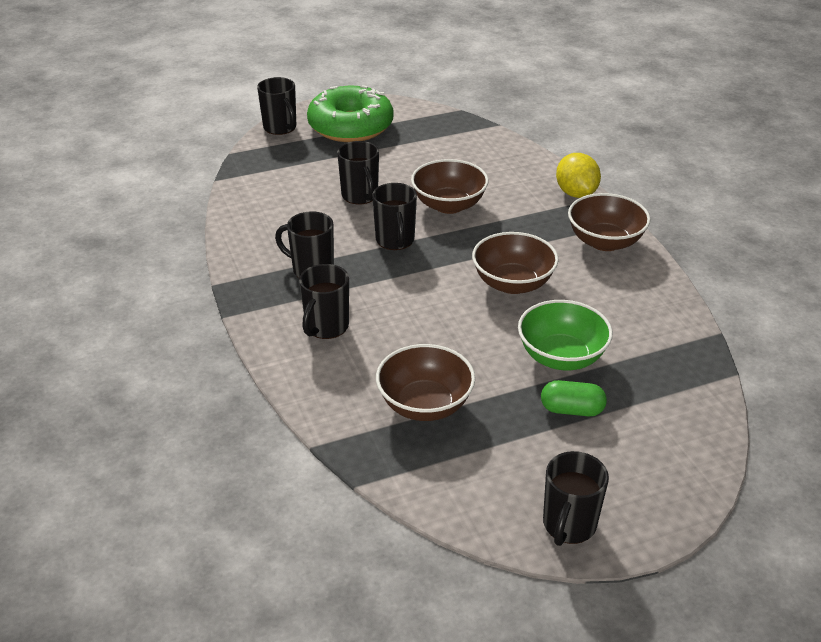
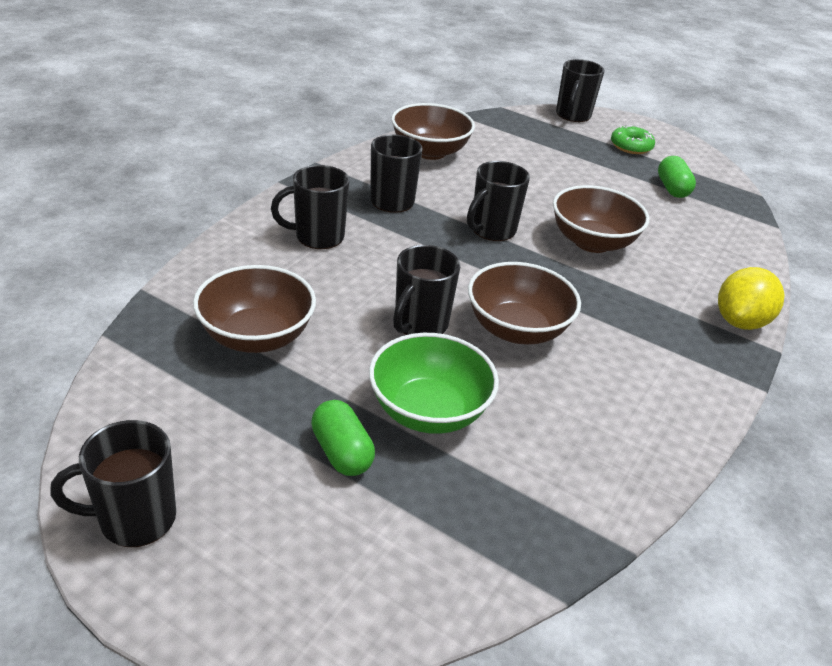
camera: 50 degrees right, 0 degrees up
(350, 126) = (631, 146): green donut -> green donut, size x0.44
(360, 196) = (533, 187): black mug -> black mug (420, 324)
(420, 139) = (672, 189): none -> green capsule
(605, 242) = (682, 376): brown bowl -> brown bowl (429, 151)

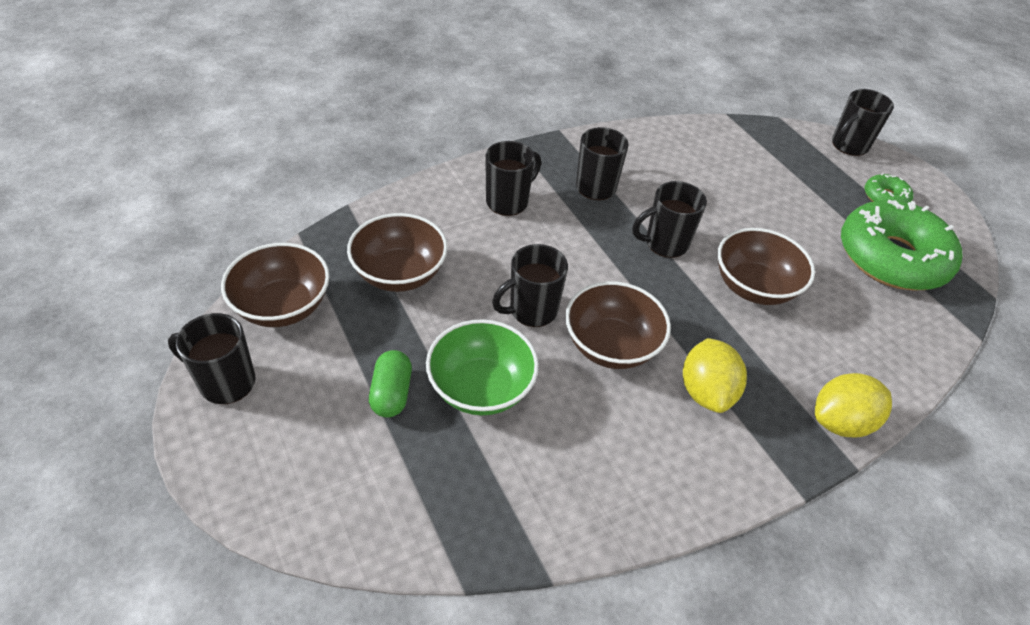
camera: 30 degrees right, 10 degrees up
(317, 237) = (508, 201): black mug -> black mug turned 120 degrees clockwise
(429, 151) = (668, 147): brown bowl -> brown bowl (283, 306)
(625, 337) = (706, 392): none -> yellow lemon
(672, 189) = (891, 258): green capsule -> green donut

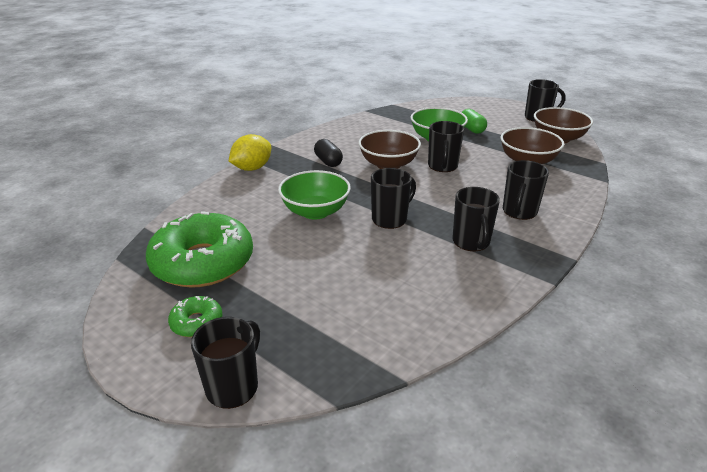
camera: 160 degrees right, 15 degrees down
(531, 310) = (442, 166): black mug -> black mug turned 150 degrees clockwise
(706, 392) = (328, 162): yellow lemon -> black capsule
(754, 287) = (315, 212): brown bowl -> green bowl

